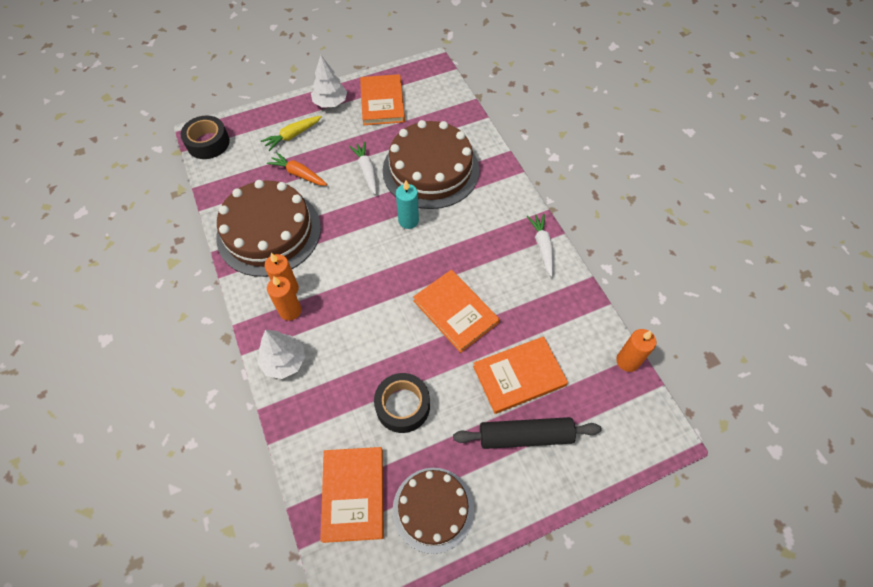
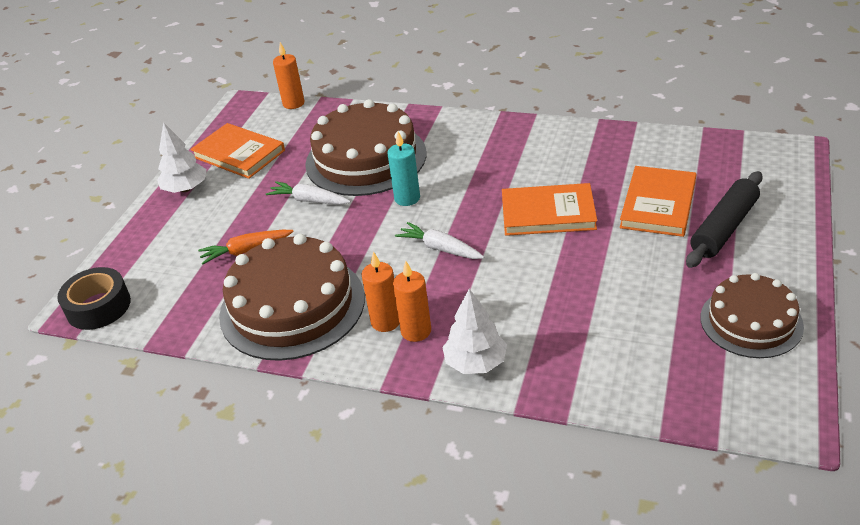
camera: 45 degrees left, 20 degrees down
(293, 136) = (188, 234): yellow carrot -> none
(353, 494) = (687, 373): orange book -> none
(402, 406) = (618, 294): black tape -> none
(542, 247) = (536, 131): white carrot -> white carrot (440, 248)
(627, 361) = (703, 138): orange candle -> orange candle (293, 103)

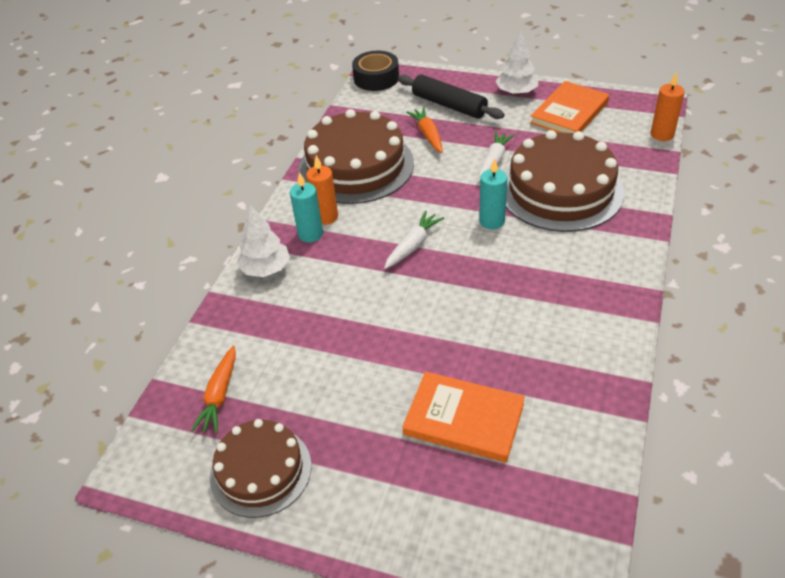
camera: 90 degrees right, 5 degrees up
(416, 331) = (310, 234): orange candle -> turquoise candle
(548, 213) = (458, 323): orange book -> none
(671, 369) = (219, 395): none -> orange carrot
(724, 228) = (413, 476): black rolling pin -> black rolling pin (449, 105)

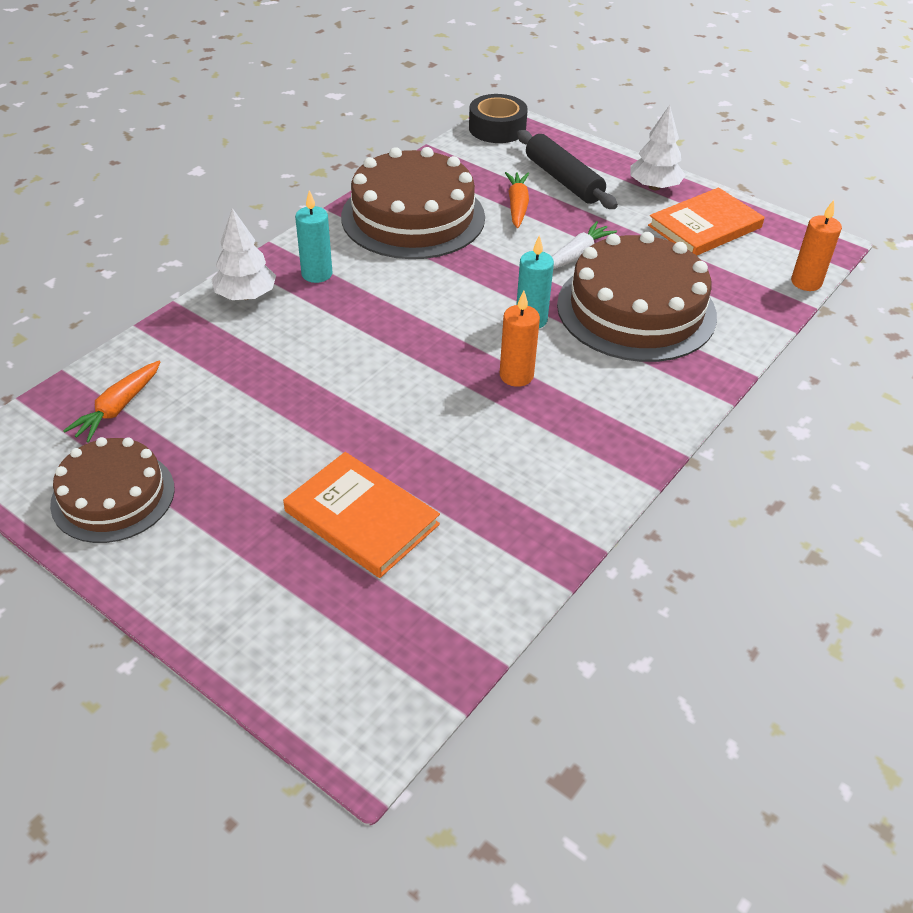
camera: 15 degrees right, 0 degrees up
(326, 217) = (345, 261): orange candle -> orange candle (516, 376)
(413, 245) = (423, 319): white carrot -> none

